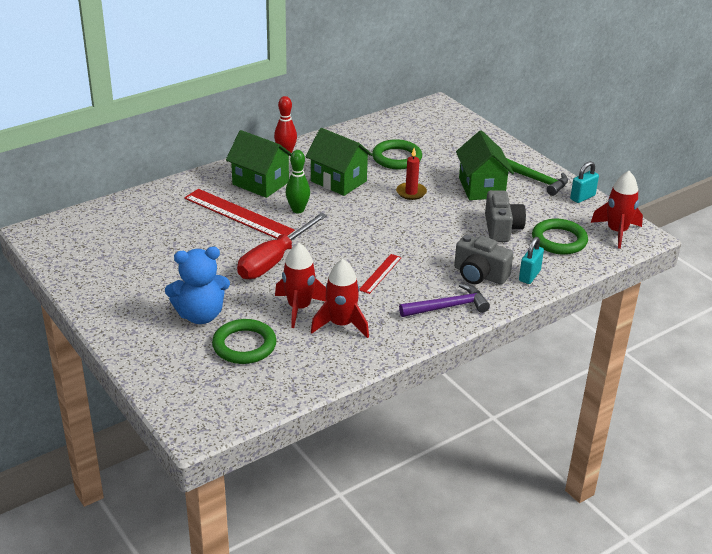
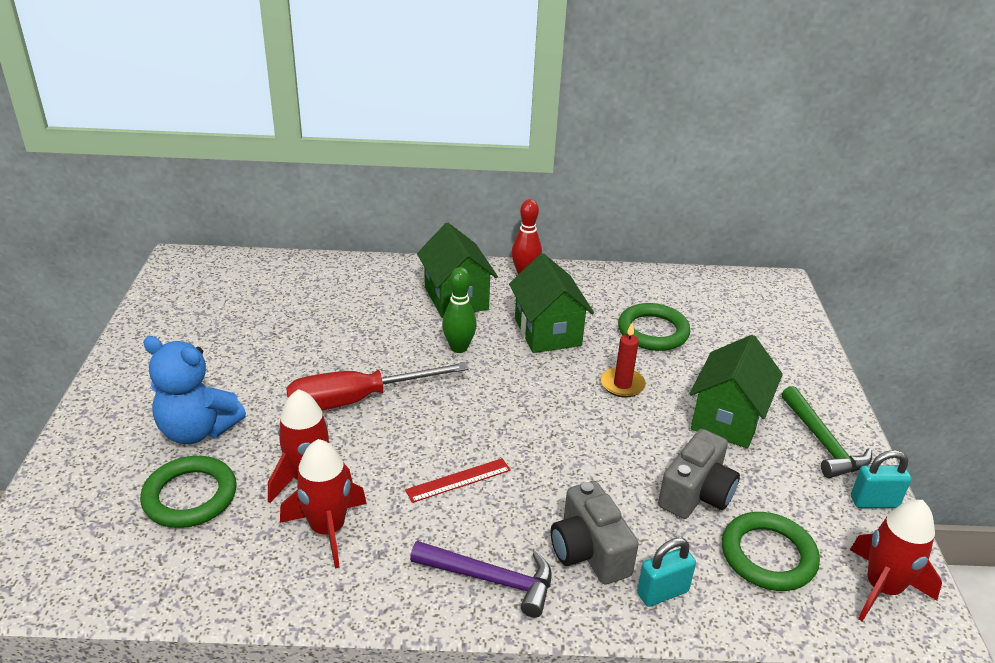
camera: 35 degrees right, 0 degrees up
(238, 214) = (388, 324): red ruler -> none

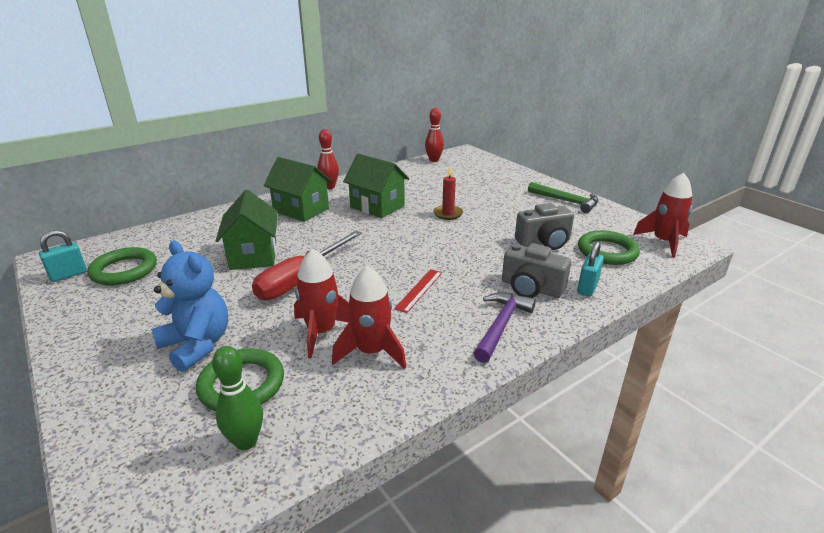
camera: 35 degrees left, 5 degrees down
(197, 430) = (197, 345): blue teddy bear -> blue teddy bear turned 120 degrees counterclockwise
(459, 348) = (334, 231): green bowling pin -> green bowling pin (246, 441)
(490, 579) = (501, 326): purple hammer -> purple hammer turned 45 degrees counterclockwise
(653, 331) = (432, 188): green ring -> green ring (124, 270)
(696, 493) = (544, 242): grey camera -> grey camera turned 75 degrees clockwise
(713, 282) = (434, 160): none -> red bowling pin
(727, 419) = (515, 208): green house -> green house (253, 255)
(874, 502) = (616, 214): turquoise padlock -> turquoise padlock (68, 275)

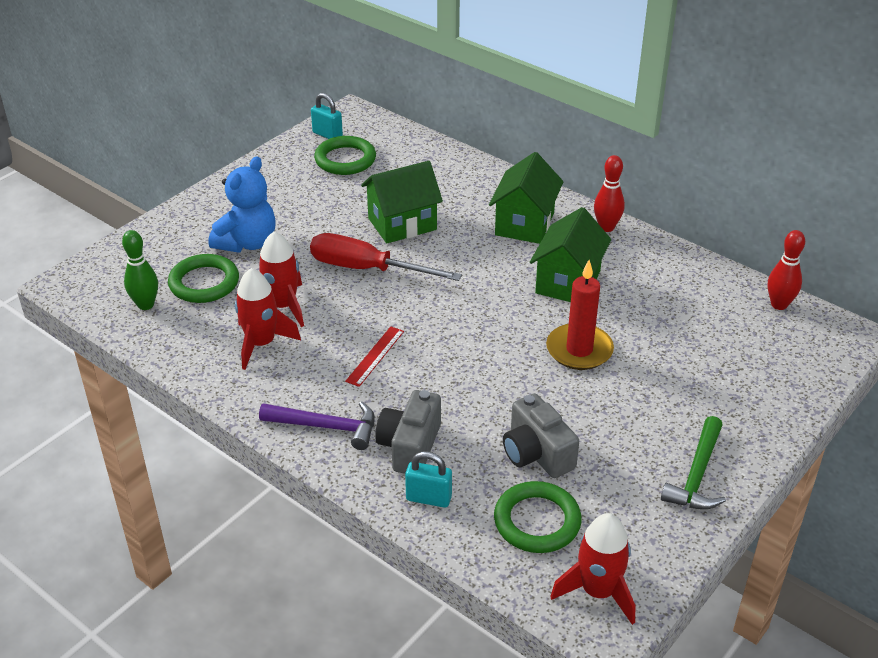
camera: 75 degrees right, 10 degrees up
(419, 290) = (375, 356): red ruler -> red ruler turned 75 degrees counterclockwise
(448, 214) = (579, 350): red candle -> red candle, size x1.54

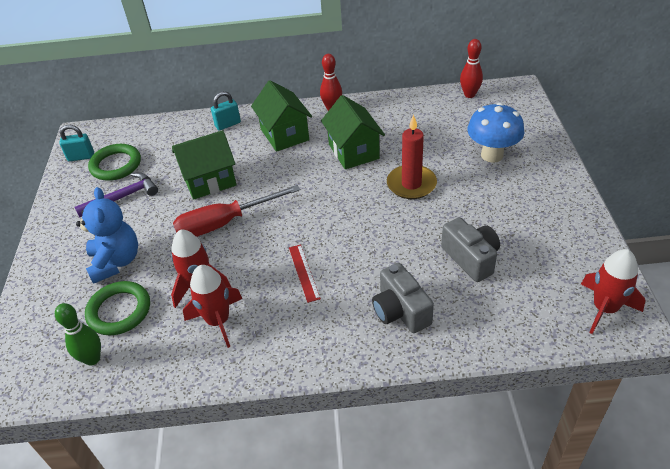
camera: 40 degrees left, 5 degrees up
(326, 427) = (335, 340): purple hammer -> purple hammer (122, 197)
(402, 224) = (209, 181): green house -> green house turned 45 degrees clockwise
(428, 498) = (454, 333): turquoise padlock -> turquoise padlock (228, 124)
(536, 453) = (471, 258): grey camera -> grey camera turned 135 degrees counterclockwise
(537, 521) = (524, 296): green ring -> none
(697, 475) = (557, 207): green hammer -> none
(706, 379) = (492, 155): none -> blue mushroom

